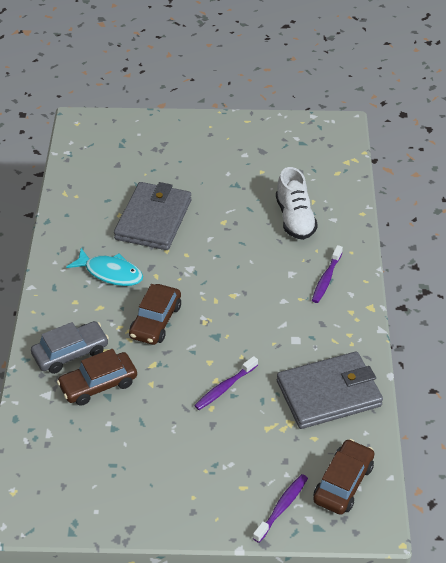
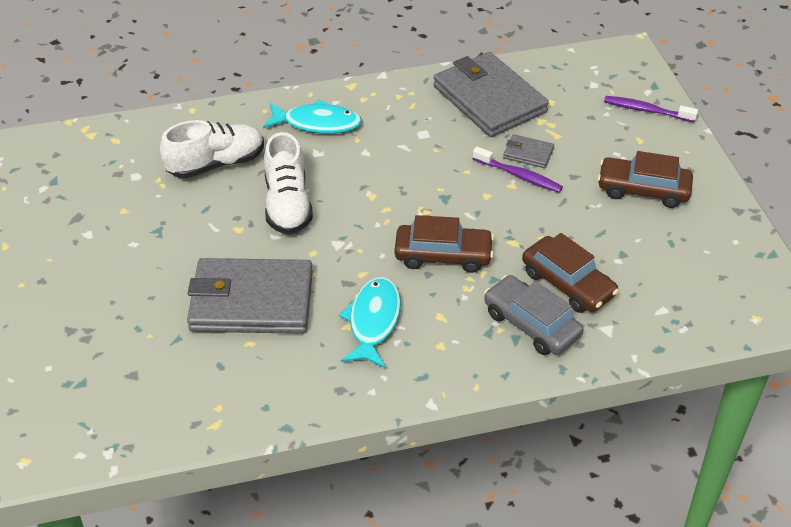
camera: 105 degrees left, 0 degrees up
(238, 249) = (288, 205): none -> white shoe
(250, 401) = (528, 153): none -> grey wallet
(326, 279) = (317, 123): purple toothbrush -> turquoise fish
(343, 483) = (595, 76): brown car -> brown car (643, 190)

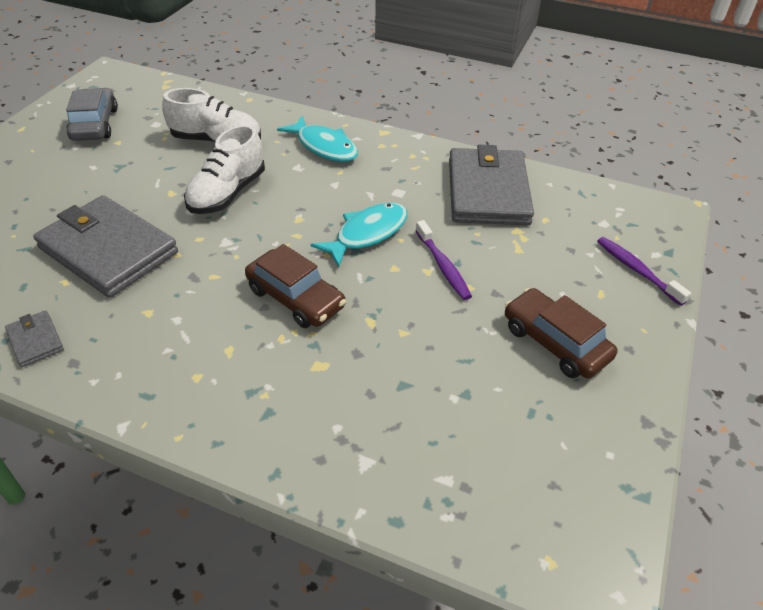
camera: 35 degrees right, 0 degrees up
(373, 321) = (171, 320): turquoise fish -> turquoise fish (367, 234)
(528, 153) = (473, 251): grey wallet -> grey wallet (35, 340)
(531, 324) = (298, 408): grey car -> grey car (95, 124)
(567, 284) = (377, 390): brown car -> none

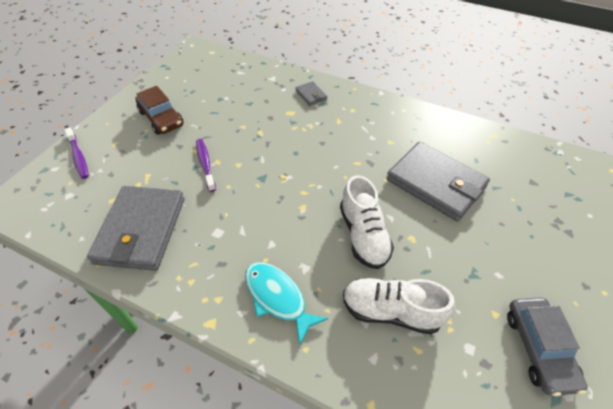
camera: 175 degrees left, 5 degrees up
(35, 340) = (445, 128): grey wallet -> grey wallet (311, 95)
(227, 193) = (363, 235): white shoe -> white shoe turned 135 degrees clockwise
(295, 298) = (303, 146): brown car -> none
(367, 234) = (251, 191): turquoise fish -> none

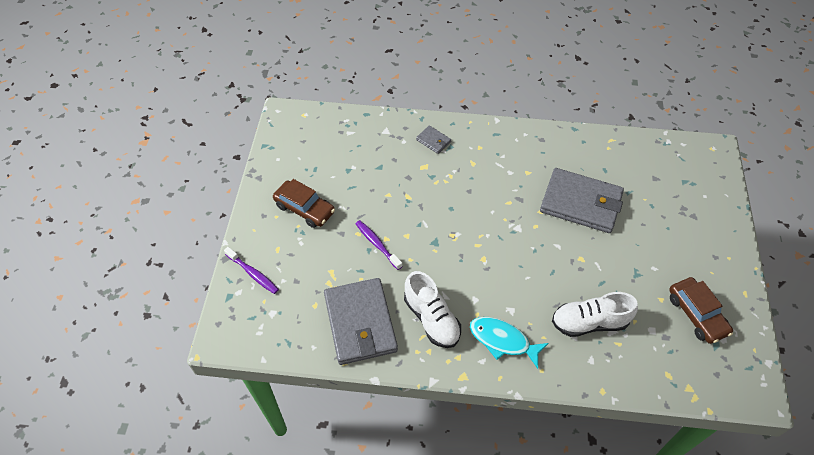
camera: 20 degrees left, 5 degrees up
(363, 235) = (543, 268): white shoe -> white shoe (431, 319)
(538, 349) = (696, 314): grey car -> brown car

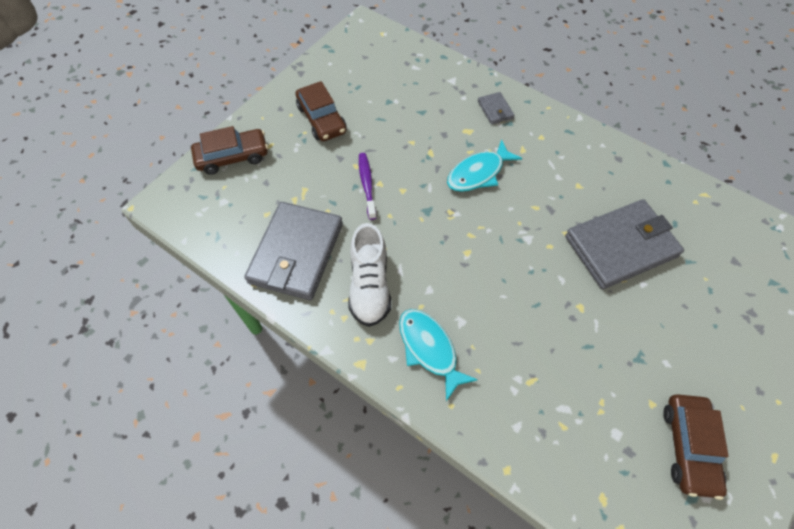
camera: 30 degrees right, 5 degrees up
(253, 274) = (232, 157): purple toothbrush -> brown car
(453, 196) = (478, 173): none -> turquoise fish
(581, 203) = (621, 246): grey wallet -> grey wallet turned 75 degrees counterclockwise
(589, 322) = (543, 383): white shoe -> none

